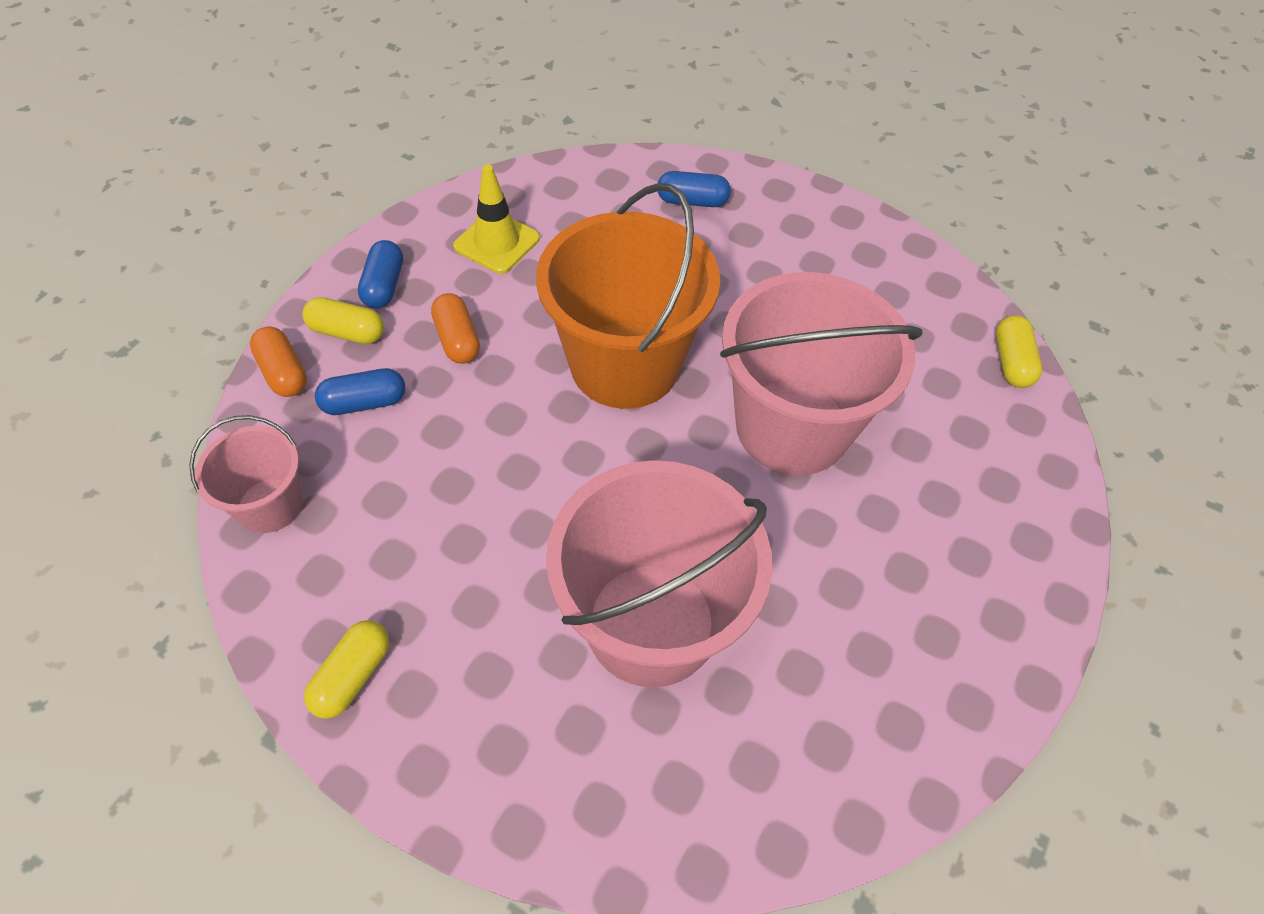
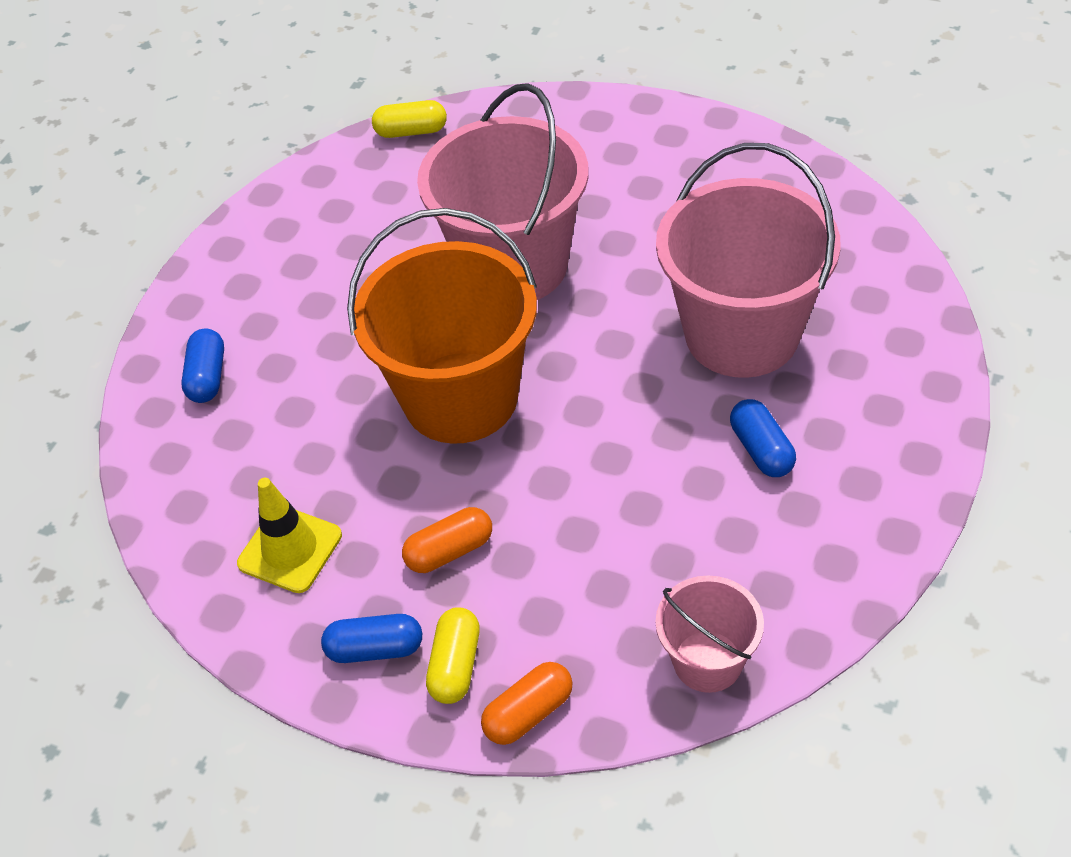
camera: 90 degrees left, 5 degrees down
(352, 676) = (861, 530): yellow capsule -> none
(364, 403) = (555, 615): blue capsule -> blue capsule (761, 449)

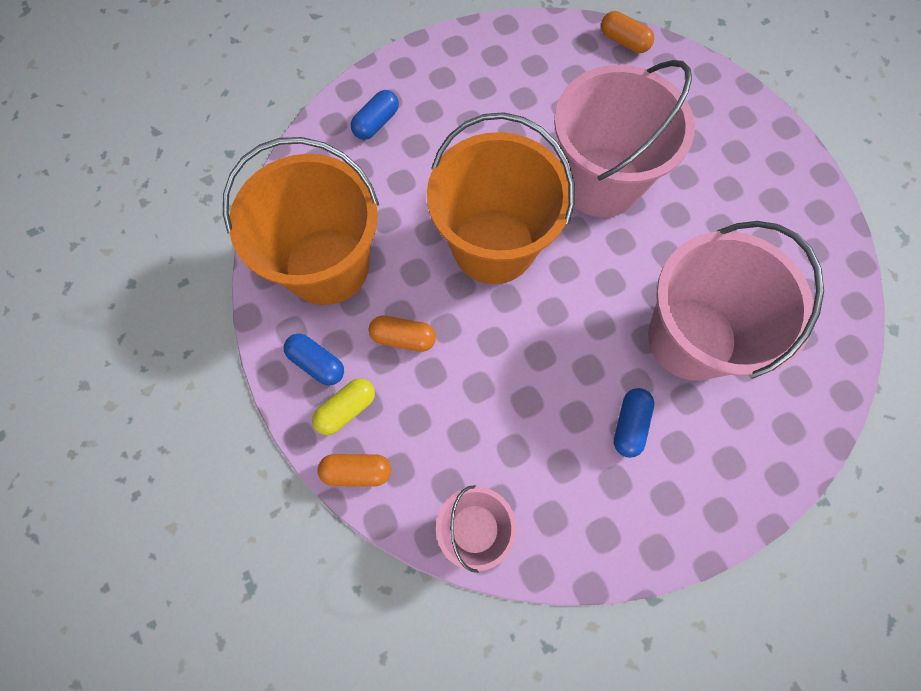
camera: 35 degrees right, 20 degrees up
(290, 549) = (327, 266): yellow traffic cone -> orange bucket
(411, 131) = (624, 41): yellow capsule -> orange capsule

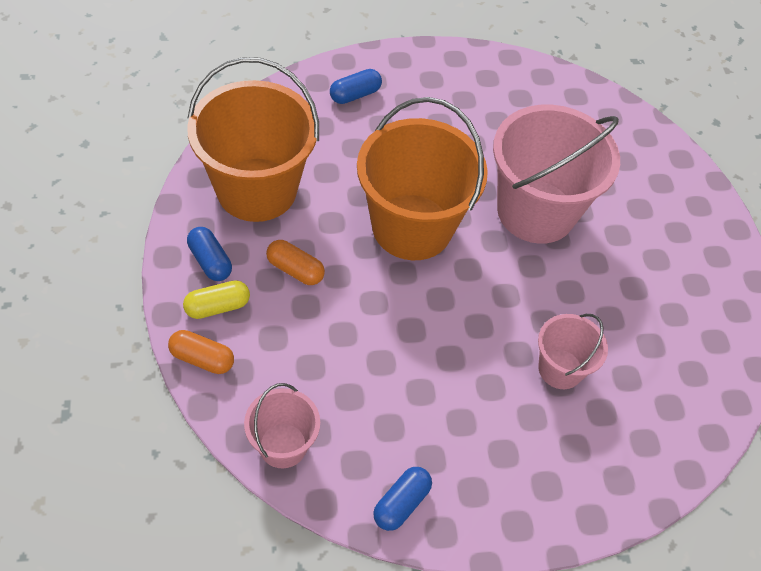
camera: 15 degrees right, 15 degrees down
(624, 41) = (613, 107): orange capsule -> none
(630, 425) = (467, 417): blue capsule -> blue capsule (401, 503)
(691, 338) = (560, 369): pink bucket -> pink bucket, size x0.51

